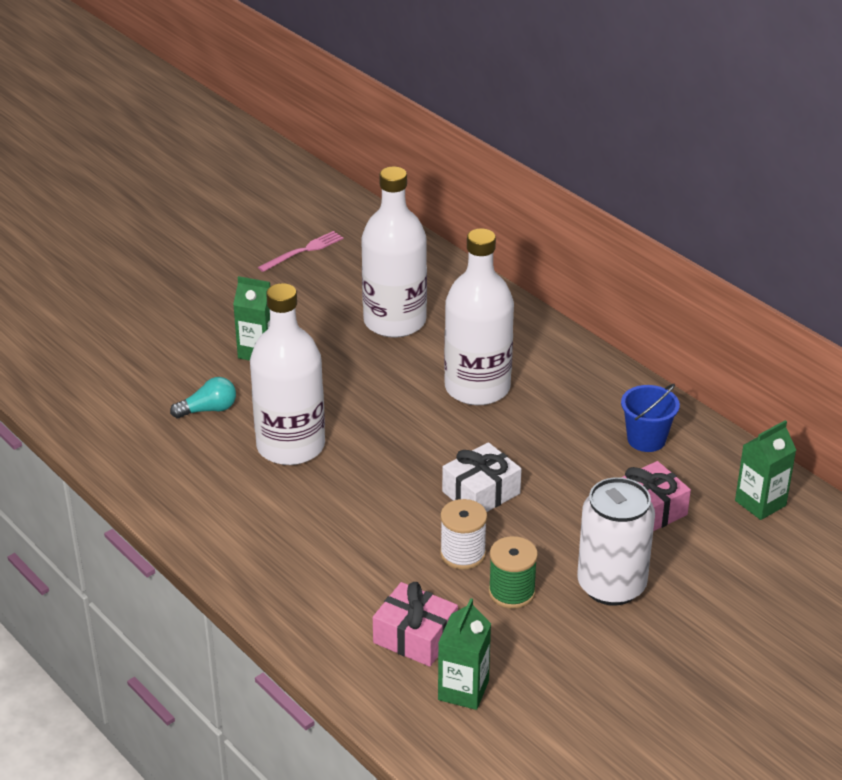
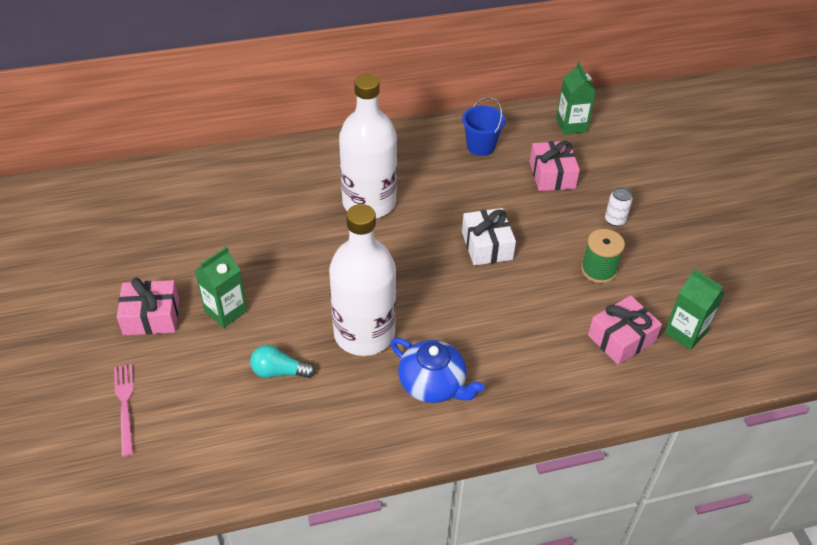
camera: 65 degrees left, 10 degrees up
(208, 410) = (279, 372): turquoise light bulb -> turquoise light bulb turned 90 degrees counterclockwise
(222, 313) = (151, 316): none -> pink gift
(256, 512) = (433, 384): none -> blue teapot
(303, 251) = (111, 234): pink fork -> pink fork (125, 405)
(394, 321) = (254, 216): white bottle -> none
(463, 554) = (547, 280): white spool -> none
(611, 586) = (615, 220): white can -> white can, size x0.43

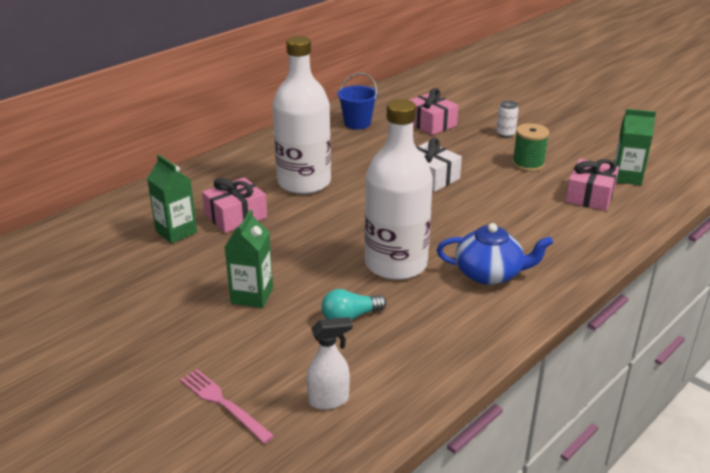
camera: 30 degrees left, 15 degrees down
(151, 316) = (179, 327): pink gift -> pink gift (236, 216)
(196, 443) = (329, 400): none -> white spray bottle
(571, 125) = (412, 93): green carton -> green carton (176, 232)

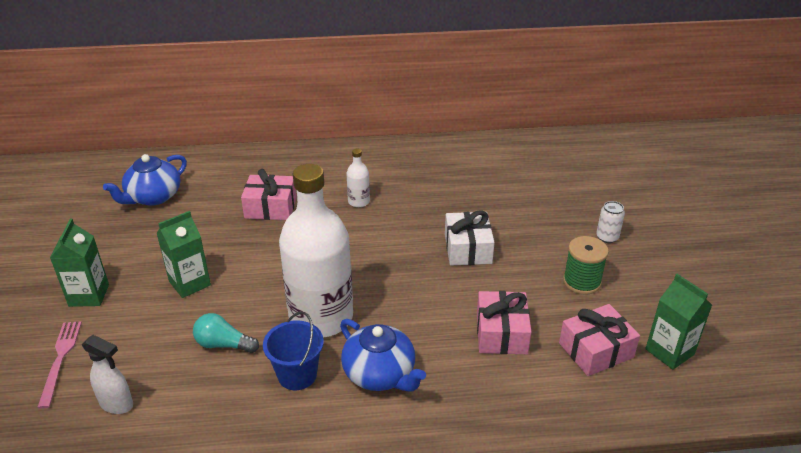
camera: 40 degrees right, 5 degrees up
(106, 255) = (153, 197): none -> blue teapot
(176, 232) = (217, 200): green carton -> green carton (89, 295)
(304, 182) = (358, 201): white bottle -> white bottle, size x0.41
(357, 123) = (481, 163): blue bucket -> blue bucket (297, 375)
(431, 123) = (548, 192): pink gift -> pink gift (501, 333)

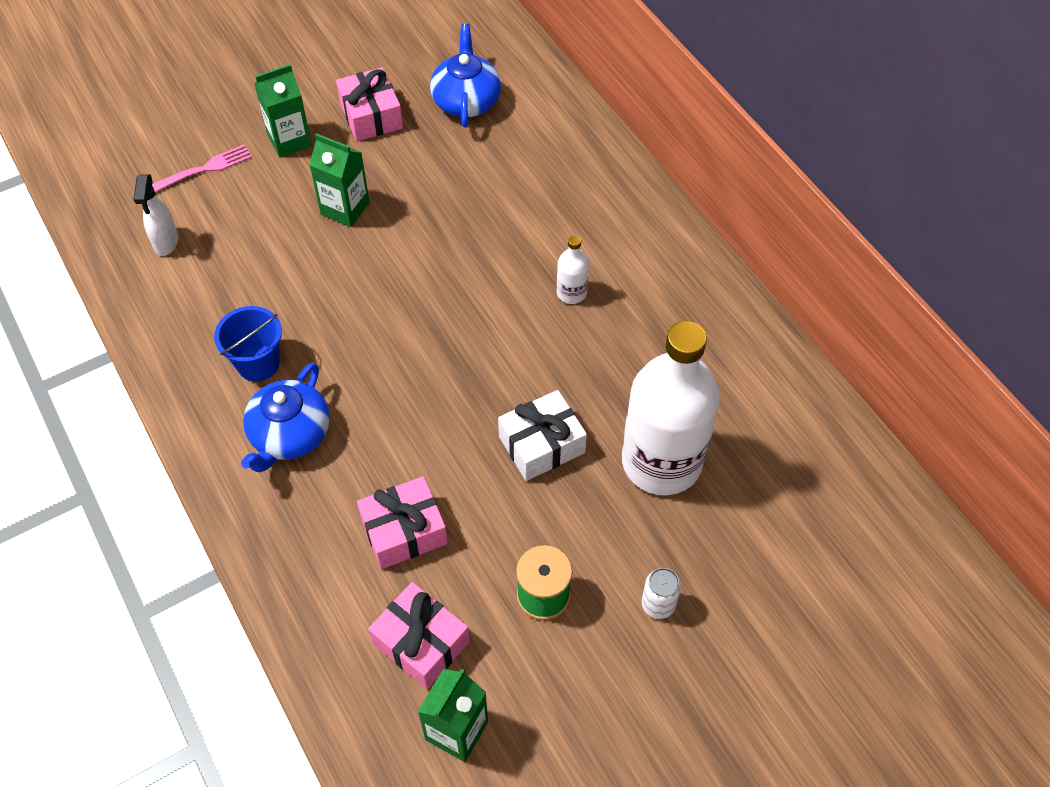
camera: 65 degrees right, 20 degrees up
(153, 197) = (466, 100): blue teapot -> blue teapot turned 75 degrees clockwise
(223, 344) = (272, 282): turquoise light bulb -> none
(271, 207) = (509, 213): pink gift -> pink gift (371, 116)
(321, 317) = (348, 346): white bottle -> white bottle (661, 462)

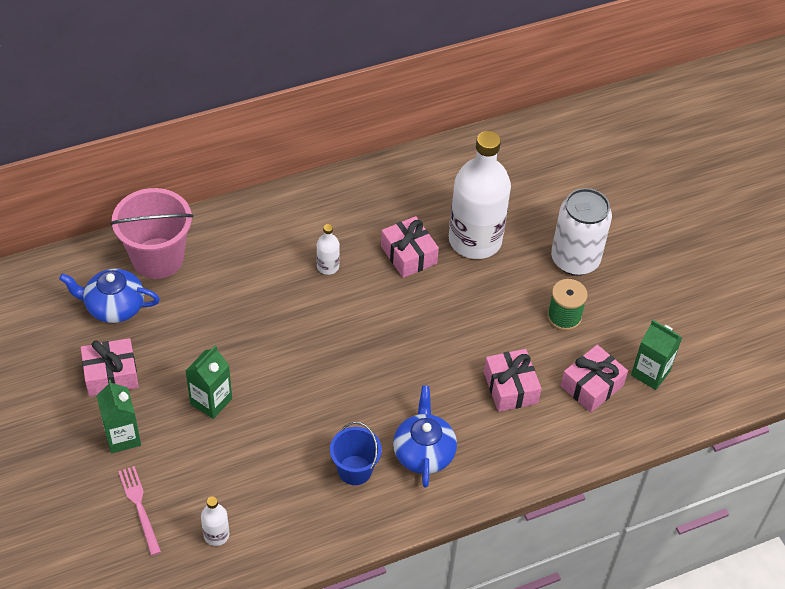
camera: 85 degrees left, 5 degrees down
(166, 242) = (216, 535): white spray bottle -> white bottle
(289, 435) = (423, 452): blue teapot -> blue teapot turned 120 degrees counterclockwise
(541, 444) = (453, 302): white gift -> none
(545, 125) = (158, 258): none -> pink bucket
(613, 382) = (408, 255): none -> pink gift
(658, 604) = (575, 260): white can -> white can, size x2.32

